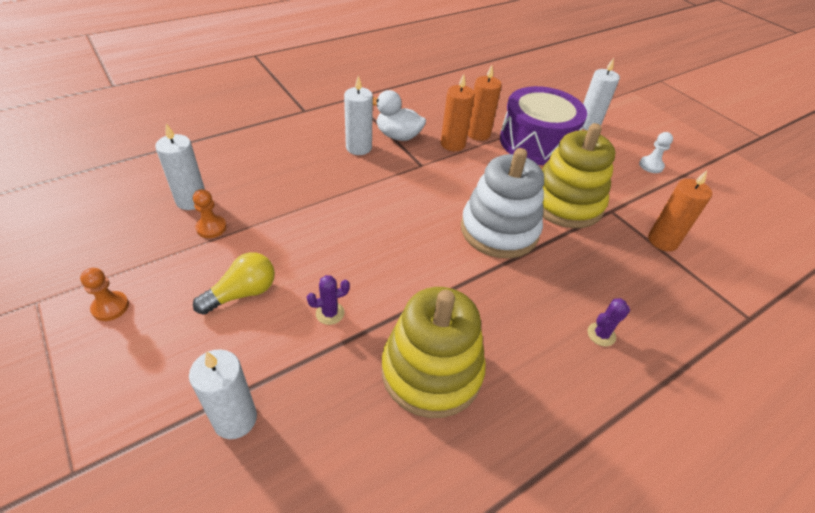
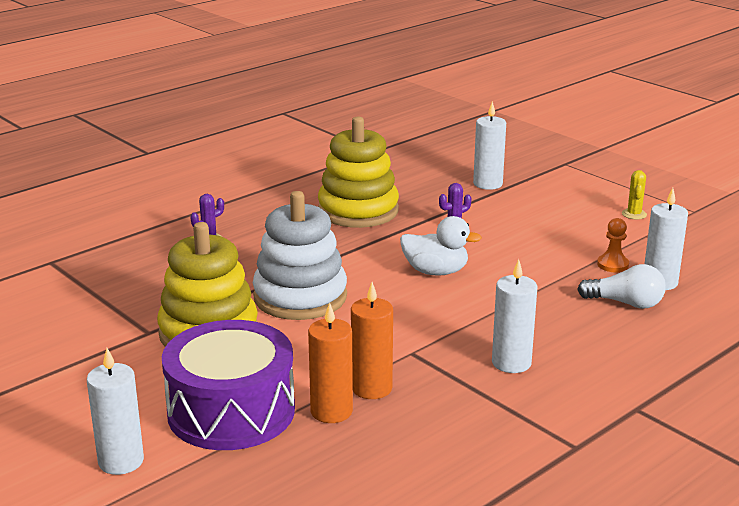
camera: 175 degrees right, 20 degrees down
(110, 307) = (634, 214): orange pawn -> yellow cactus
(240, 183) = (625, 303): none -> white light bulb
(242, 293) = (537, 230): yellow light bulb -> none
(398, 136) = (461, 388): white duck -> white duck (436, 271)
(651, 165) = (47, 400): white pawn -> none
(662, 241) = (99, 310): orange candle -> none

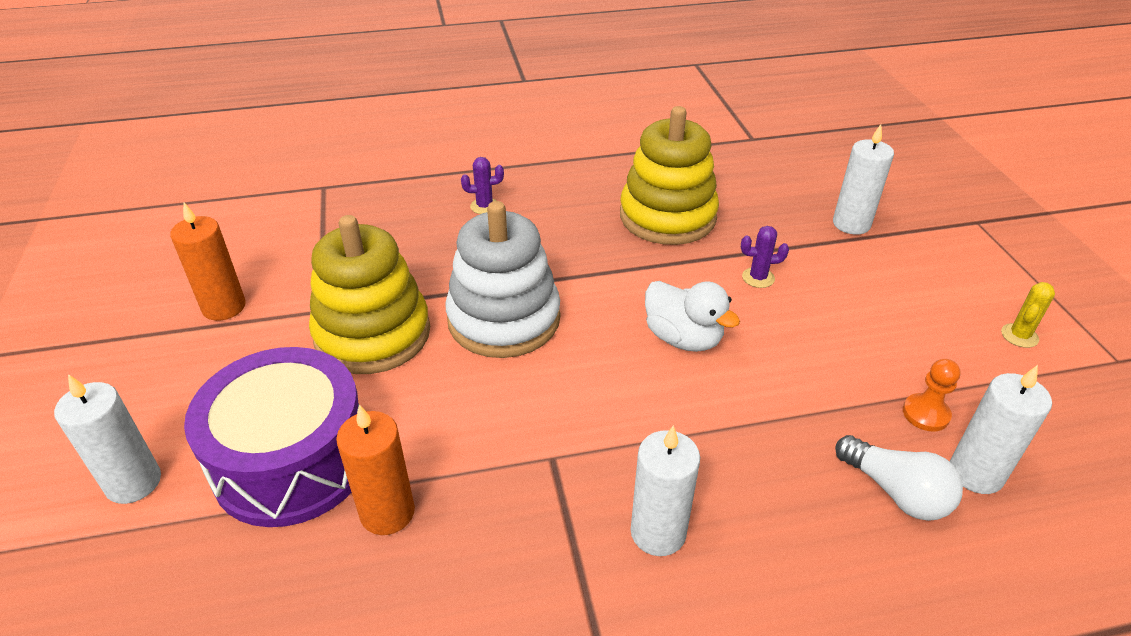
camera: 30 degrees right, 15 degrees up
(371, 388) = (460, 496): orange candle -> orange candle (224, 307)

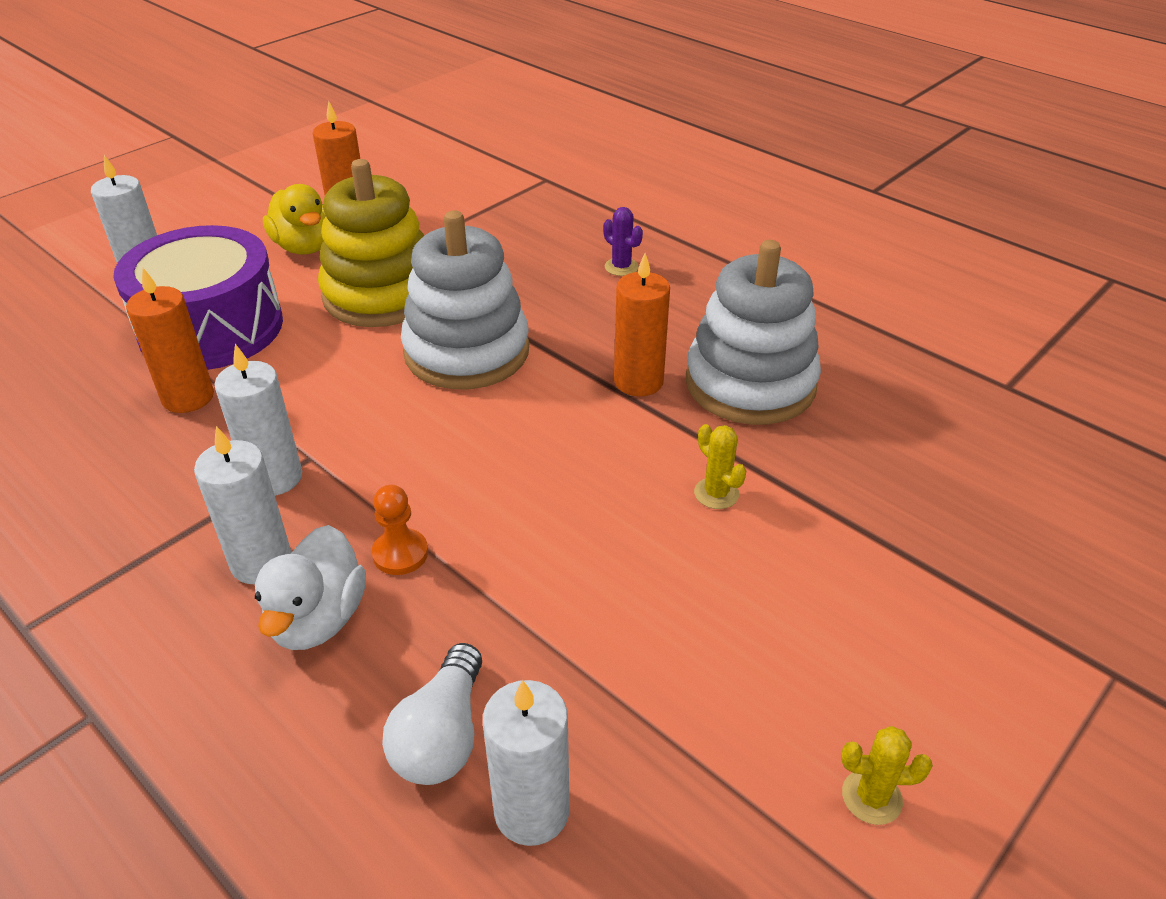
camera: 55 degrees right, 0 degrees up
(237, 352) = (304, 247): none -> yellow duck
(621, 257) = (638, 381): none -> orange candle
(667, 216) = (750, 383): yellow stacking toy -> white stacking toy
(683, 338) = (550, 475): white duck -> white duck (318, 619)
(758, 278) = (716, 493): purple cactus -> yellow cactus
(851, 224) = (930, 538): white candle -> white candle (274, 477)
(925, 414) = (603, 728): orange pawn -> orange pawn (400, 553)

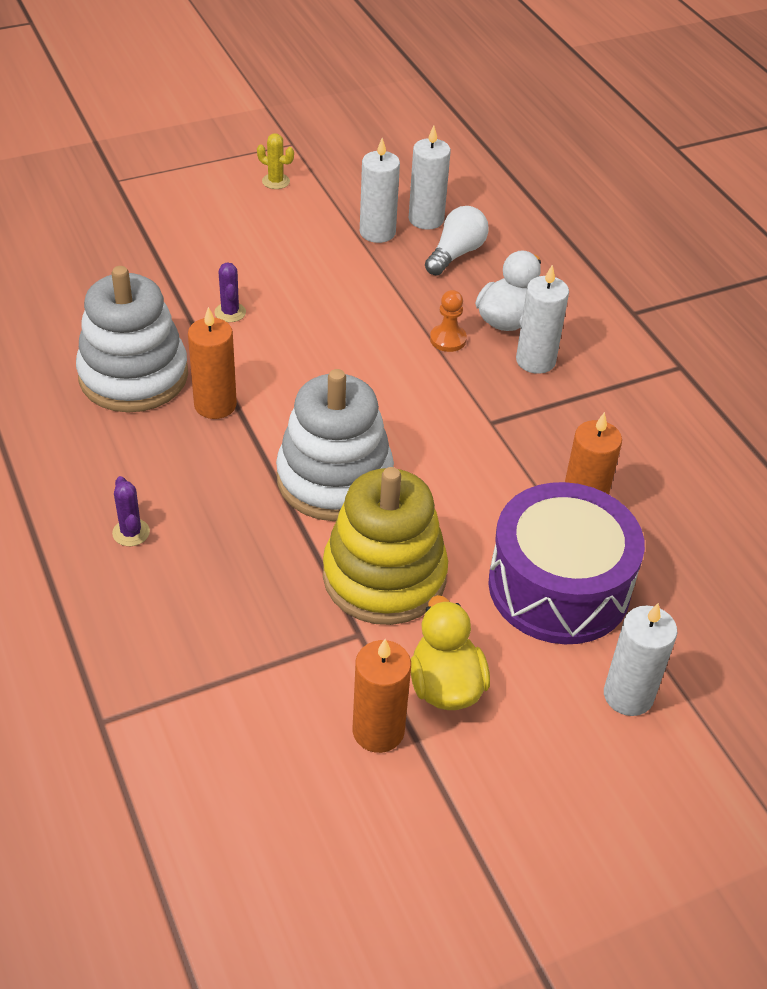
camera: 160 degrees left, 5 degrees up
(274, 477) = (519, 414): white candle -> white candle (377, 232)
(716, 493) = (230, 312): yellow cactus -> purple cactus

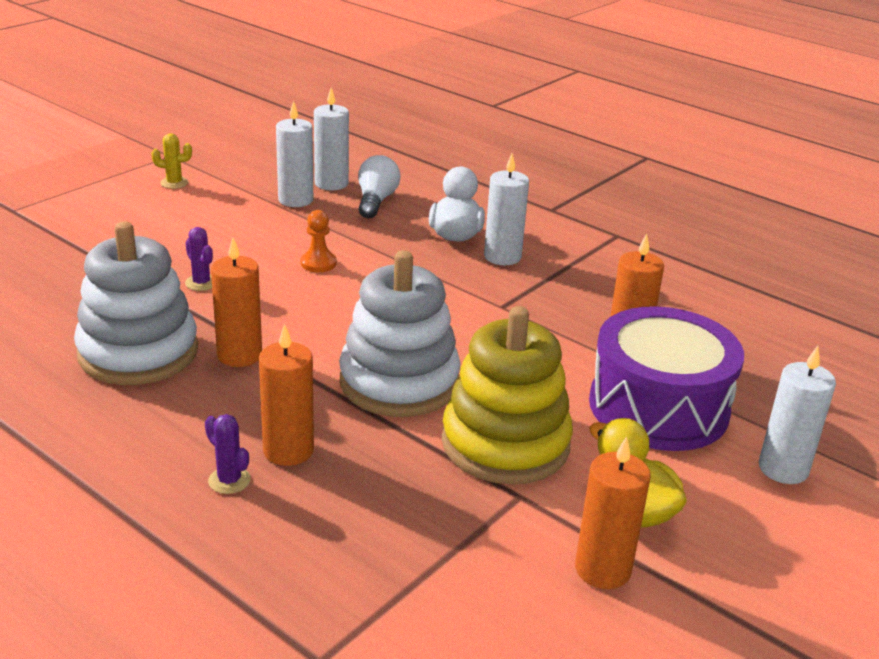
camera: 25 degrees left, 15 degrees down
(195, 519) = (288, 450): none -> orange candle
(448, 339) = (417, 259): orange pawn -> orange pawn (318, 263)

